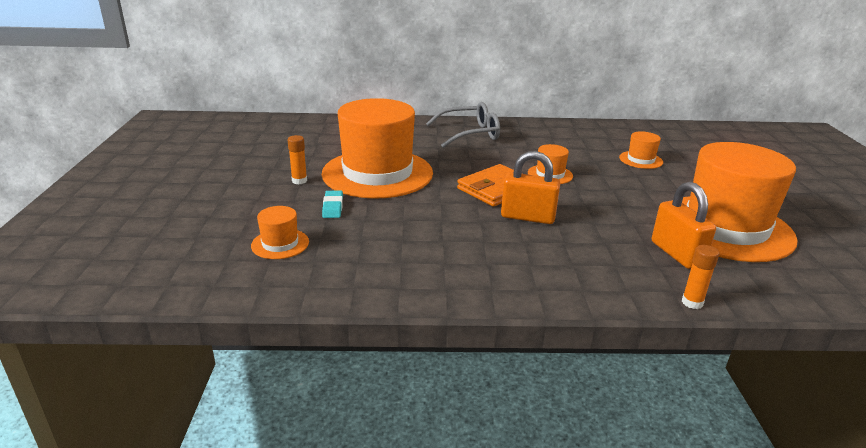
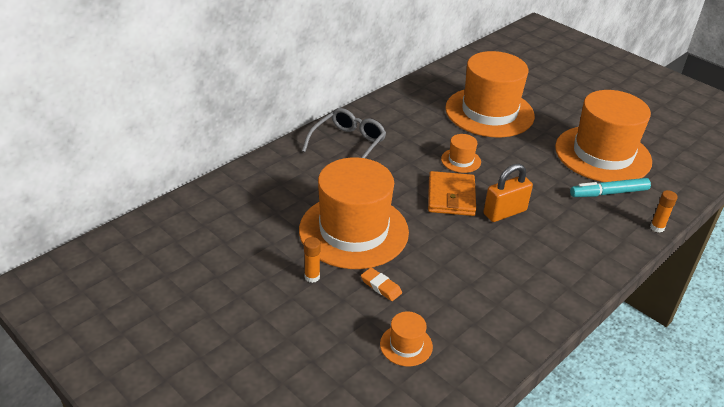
camera: 45 degrees left, 10 degrees up
(333, 207) = (381, 286): turquoise eraser -> orange eraser
(640, 160) = (489, 112): orange hat -> orange hat, size x2.43
(676, 254) = (608, 193): orange padlock -> turquoise marker

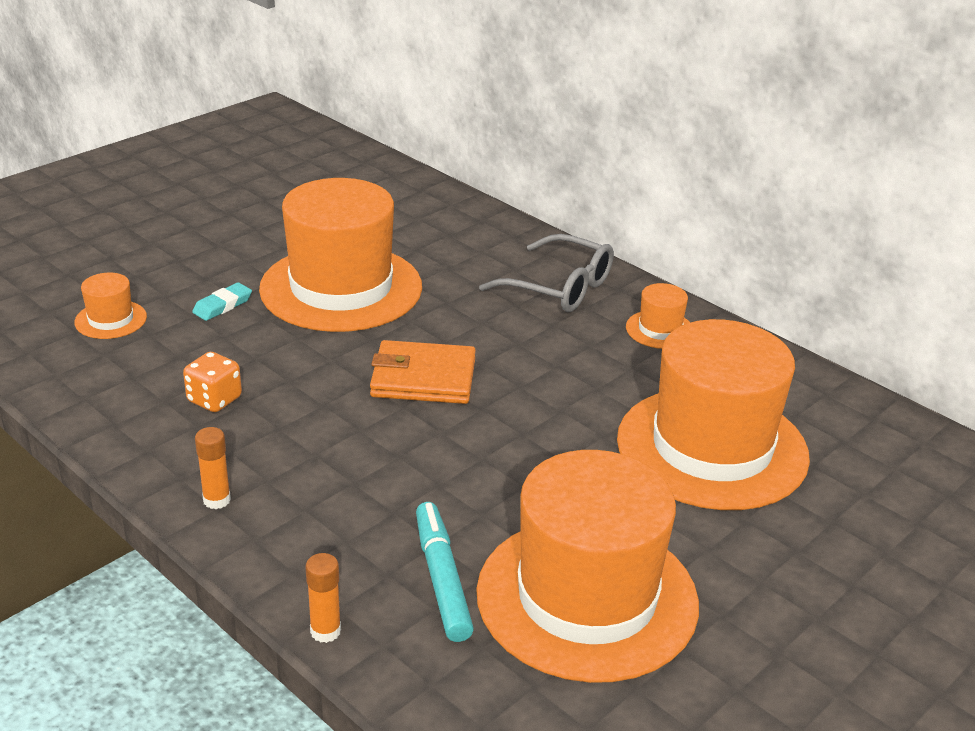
camera: 90 degrees right, 5 degrees down
(312, 277) = (251, 257): orange glue stick -> orange glue stick (217, 500)
(381, 286) = (222, 305): orange eraser -> turquoise eraser
(461, 160) = (531, 397): orange hat -> orange hat (660, 329)
(491, 280) = (214, 400): none -> orange dice
(504, 212) = (380, 431): orange padlock -> none

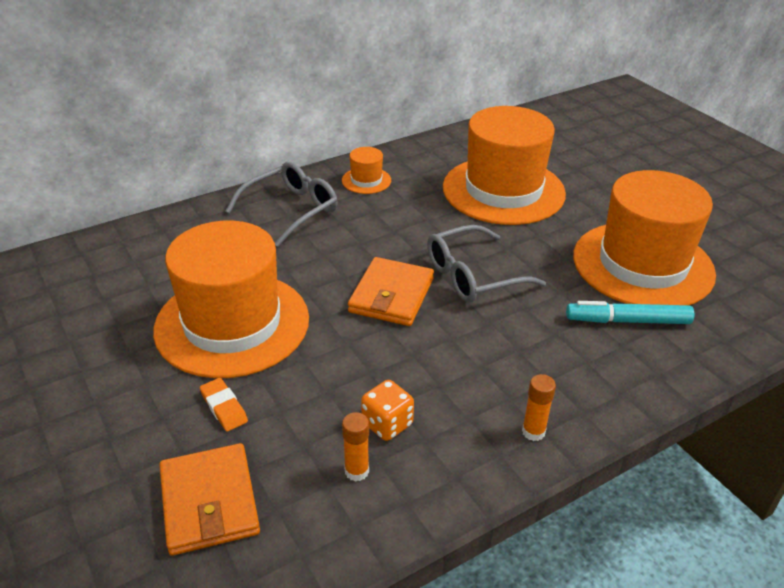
camera: 75 degrees left, 5 degrees up
(111, 320) = (209, 502): orange hat -> orange wallet
(222, 305) = (224, 407): turquoise eraser -> orange eraser
(325, 631) = (683, 383): orange glue stick -> orange glue stick (356, 471)
(488, 435) = (473, 276): none -> grey glasses

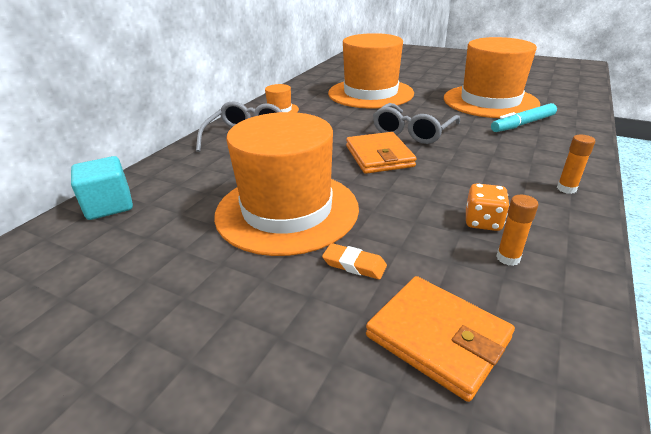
camera: 30 degrees left, 5 degrees down
(104, 251) = (109, 206): none -> turquoise cube

